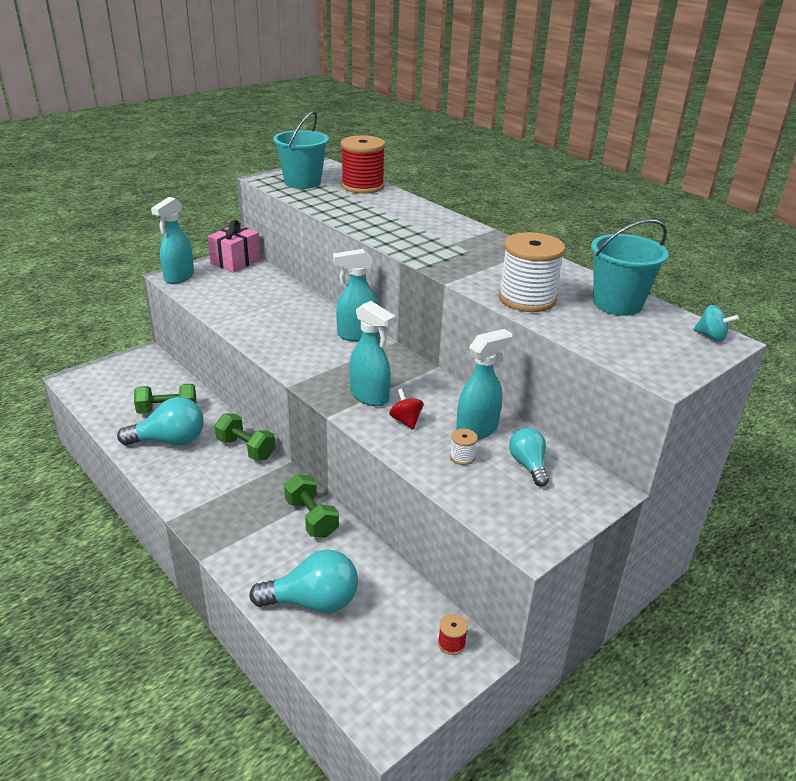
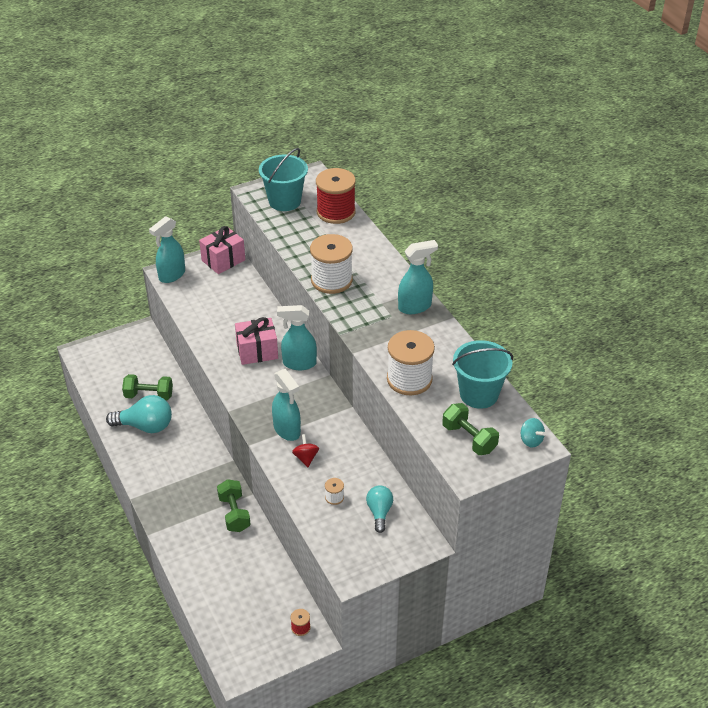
camera: 15 degrees right, 10 degrees up
(246, 449) = (201, 443): green dumbbell -> green dumbbell (469, 438)
(302, 329) = (257, 351): none -> pink gift
(313, 602) = (217, 580): turquoise light bulb -> none
(385, 231) = (331, 280): none -> white spool
(477, 430) = (356, 474): turquoise spray bottle -> turquoise spray bottle (415, 306)

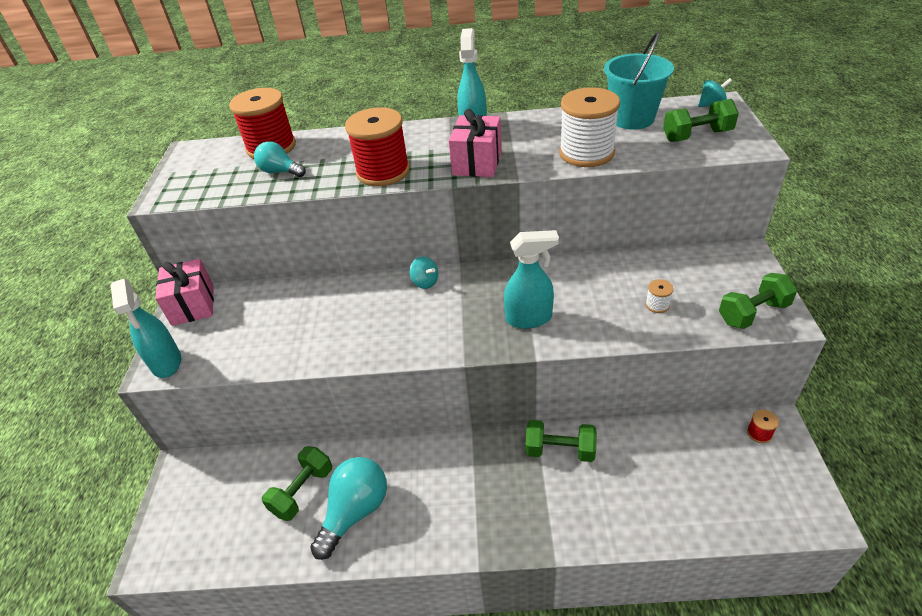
camera: 60 degrees left, 0 degrees up
(257, 351) = (378, 313): pink gift -> pink gift (477, 163)
(284, 201) = (209, 178): turquoise bucket -> none
(299, 363) = (425, 282): turquoise spray bottle -> turquoise spinning top
(306, 458) = (583, 313): red spinning top -> none
(331, 280) = (383, 172): white spool -> red spool
(350, 554) = (753, 313): none -> green dumbbell
(379, 512) = (692, 275): turquoise light bulb -> turquoise light bulb (280, 172)

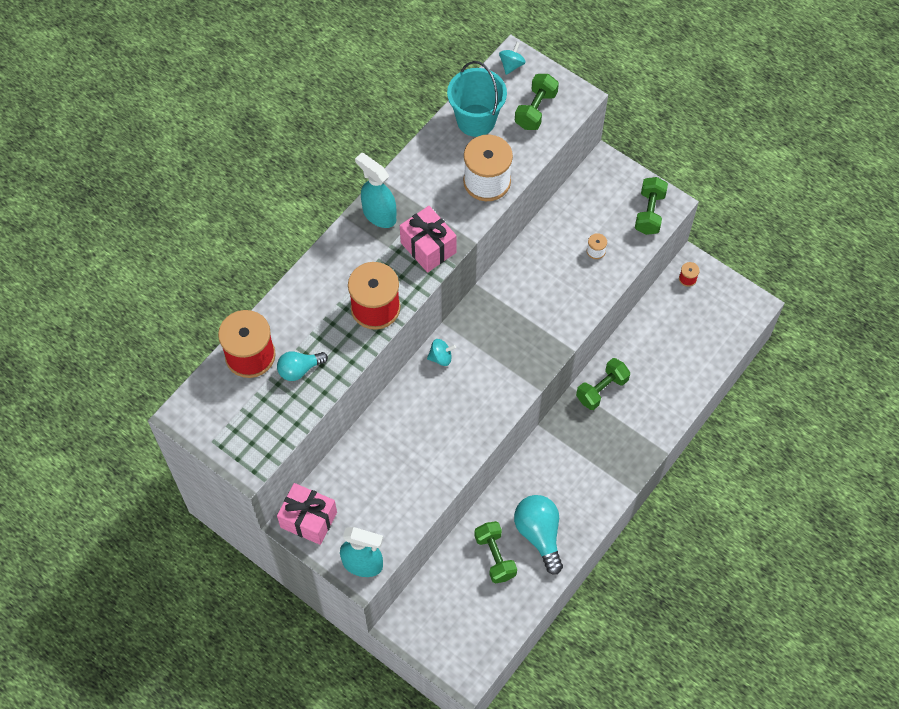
camera: 55 degrees left, 20 degrees up
(529, 318) = (538, 326): turquoise spray bottle -> none

